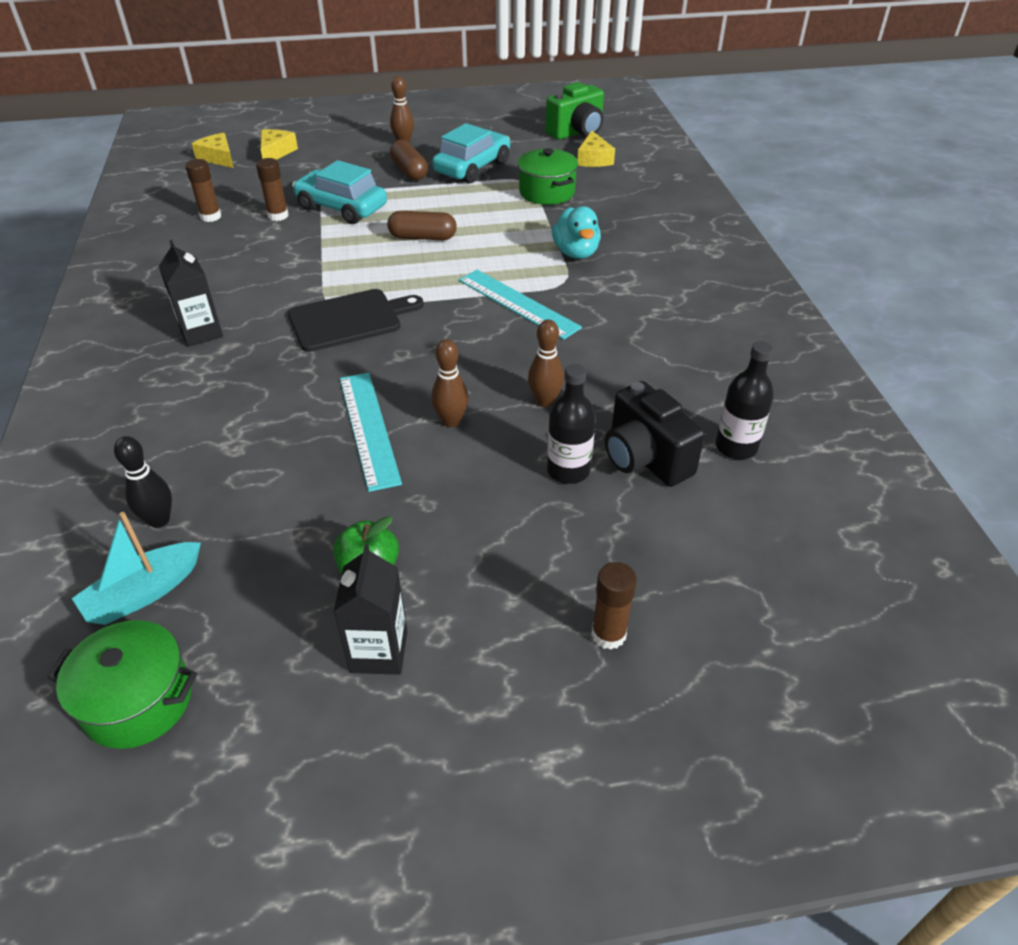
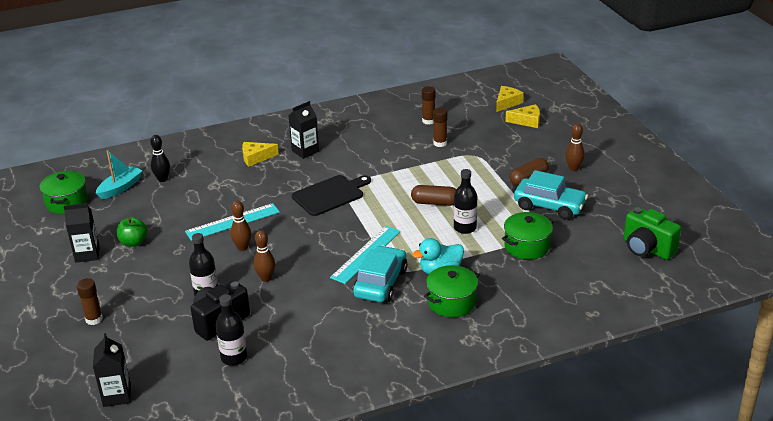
camera: 80 degrees right, 10 degrees down
(144, 593) = (120, 188): turquoise boat -> turquoise boat turned 90 degrees clockwise
(342, 208) = (461, 164): turquoise car -> turquoise car (380, 283)
(349, 320) = (330, 195): black cutting board -> black cutting board turned 90 degrees counterclockwise
(422, 237) = (435, 203): brown capsule -> brown capsule turned 75 degrees counterclockwise
(490, 224) = (465, 228): none -> black bottle
(593, 159) = (599, 263): yellow cheese -> yellow cheese (256, 158)
(641, 253) = (451, 302): none -> green pot
(829, 595) = (117, 395): none -> black carton

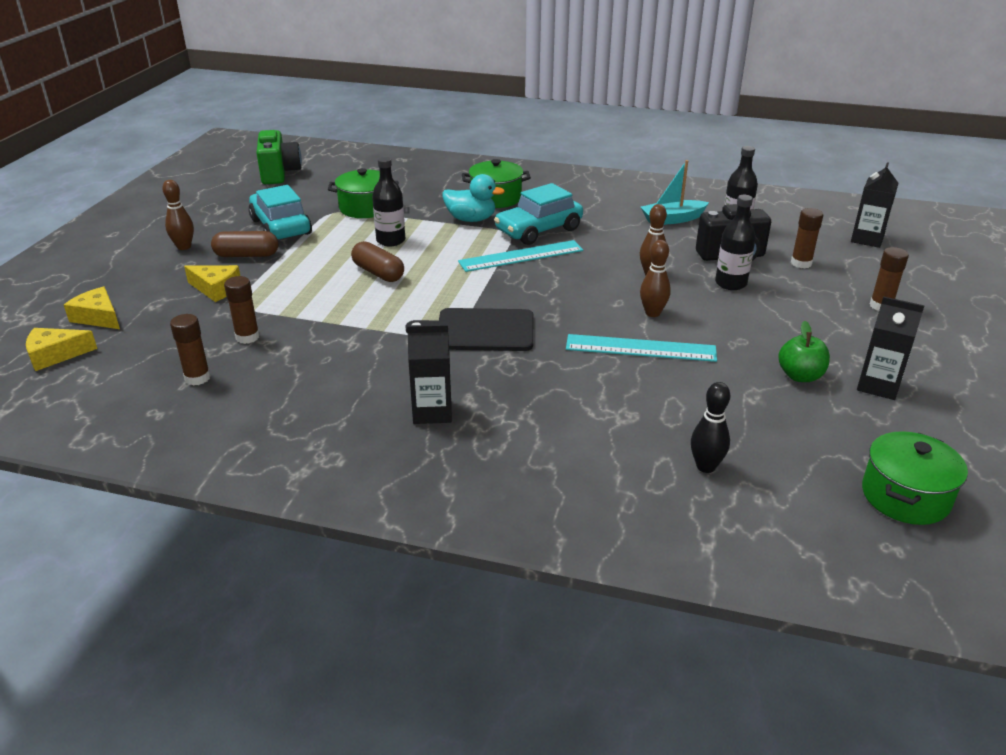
camera: 145 degrees left, 0 degrees up
(120, 188) = (792, 483): turquoise boat -> turquoise boat (672, 219)
(164, 338) = (801, 263): none -> brown glue stick
(256, 158) = (518, 436): yellow cheese -> yellow cheese (216, 289)

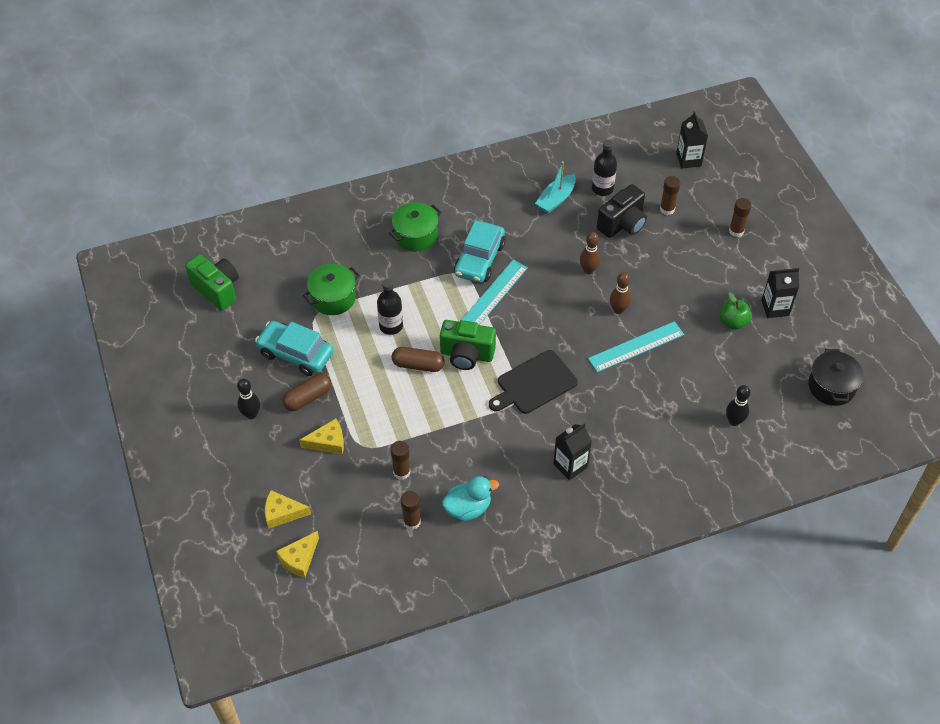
camera: 35 degrees left, 20 degrees up
(184, 247) = (251, 414): brown bowling pin -> black bowling pin
(436, 284) = (466, 355): none -> green camera
(471, 219) = (422, 271): turquoise duck -> turquoise duck (468, 508)
(730, 283) = (641, 254): black bottle -> none
(905, 496) = (831, 387): green pot -> black pot

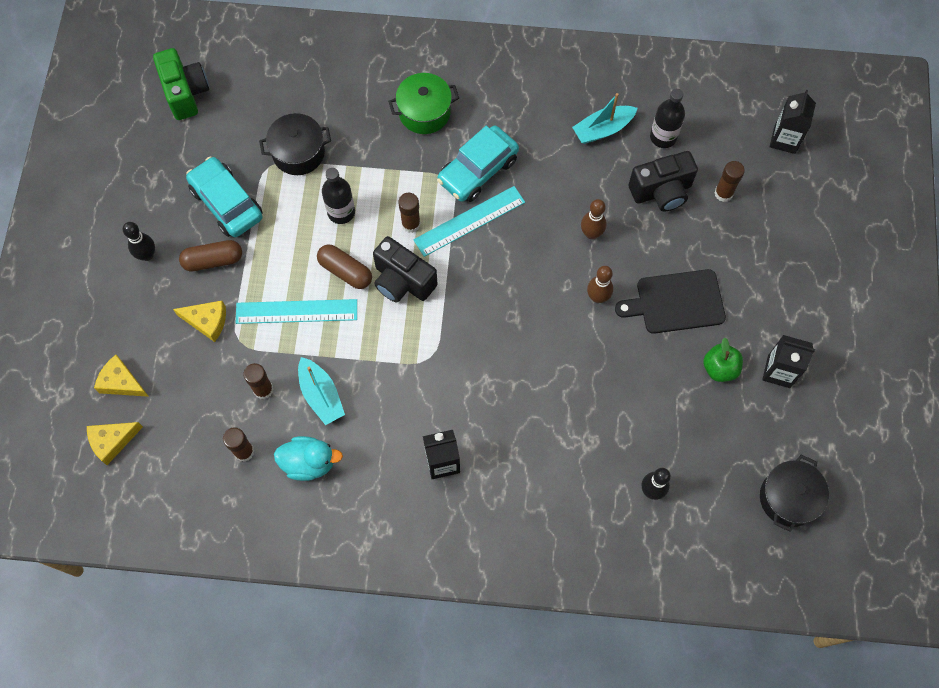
camera: 25 degrees right, 15 degrees up
(333, 298) = (298, 153): green pot -> black pot
(449, 457) = (321, 395): none -> turquoise boat
(466, 355) = (402, 281): green camera -> black camera
(534, 383) = (456, 347): black cutting board -> black cutting board (676, 302)
(636, 347) = (592, 351): turquoise ruler -> turquoise ruler (296, 312)
(736, 231) = (789, 254): brown glue stick -> brown glue stick (411, 224)

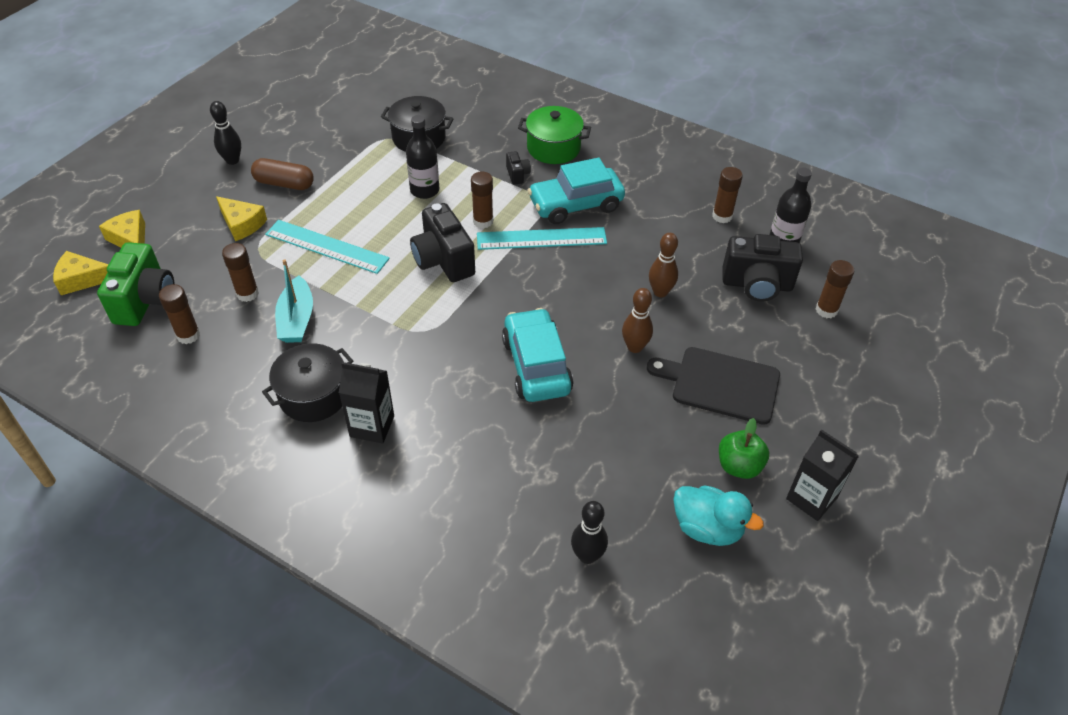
camera: 25 degrees right, 20 degrees down
(185, 93) = (355, 71): green camera -> green camera (145, 301)
(227, 203) = (329, 150): turquoise car -> turquoise car (536, 365)
(309, 463) = (240, 370): turquoise duck -> turquoise duck (707, 528)
(345, 271) = (395, 233): brown capsule -> none
(410, 158) = (517, 175): none -> black camera
(603, 129) = (722, 216): turquoise boat -> brown glue stick
(784, 139) = (920, 289): black carton -> none
(788, 498) = (757, 642): black pot -> black pot (313, 395)

